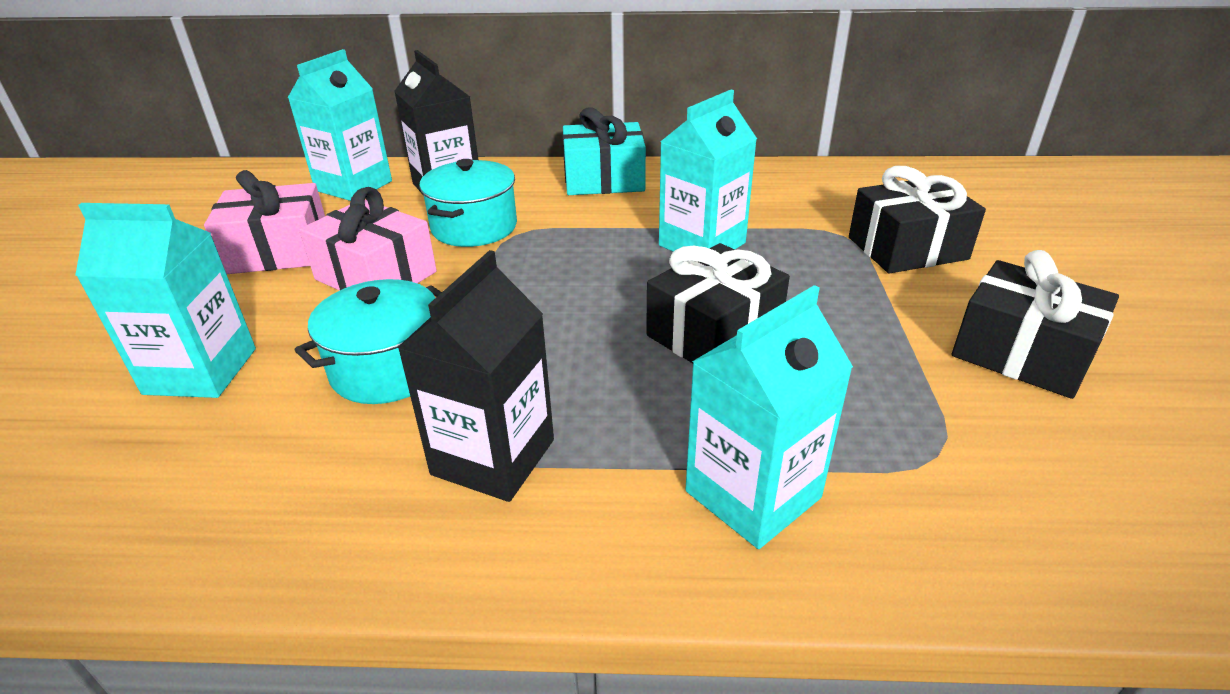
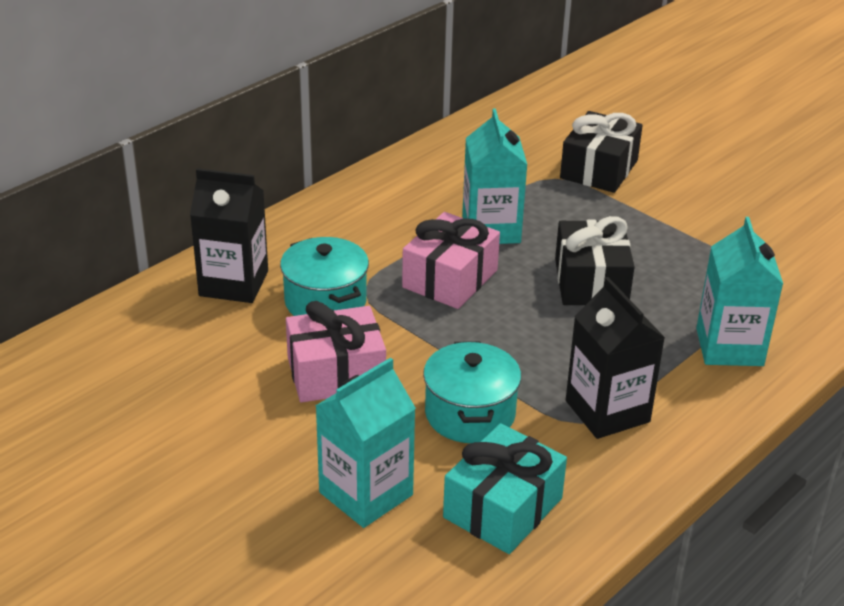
camera: 50 degrees left, 0 degrees up
(278, 251) = (223, 404): pink gift -> pink gift (450, 279)
(354, 186) = (151, 325): turquoise carton -> none
(604, 180) = (339, 213): turquoise gift -> turquoise gift (502, 508)
(1021, 353) = (729, 207): black gift -> none

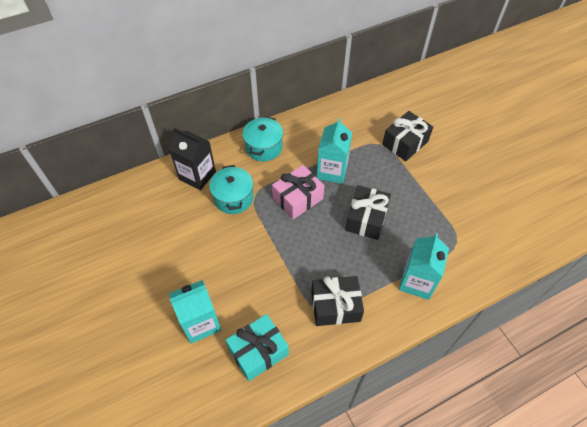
camera: 20 degrees right, 20 degrees up
(336, 373) = (219, 244): pink gift -> none
(470, 414) = (269, 288): turquoise pot -> turquoise pot (263, 147)
(607, 411) = (335, 306): black carton -> black gift

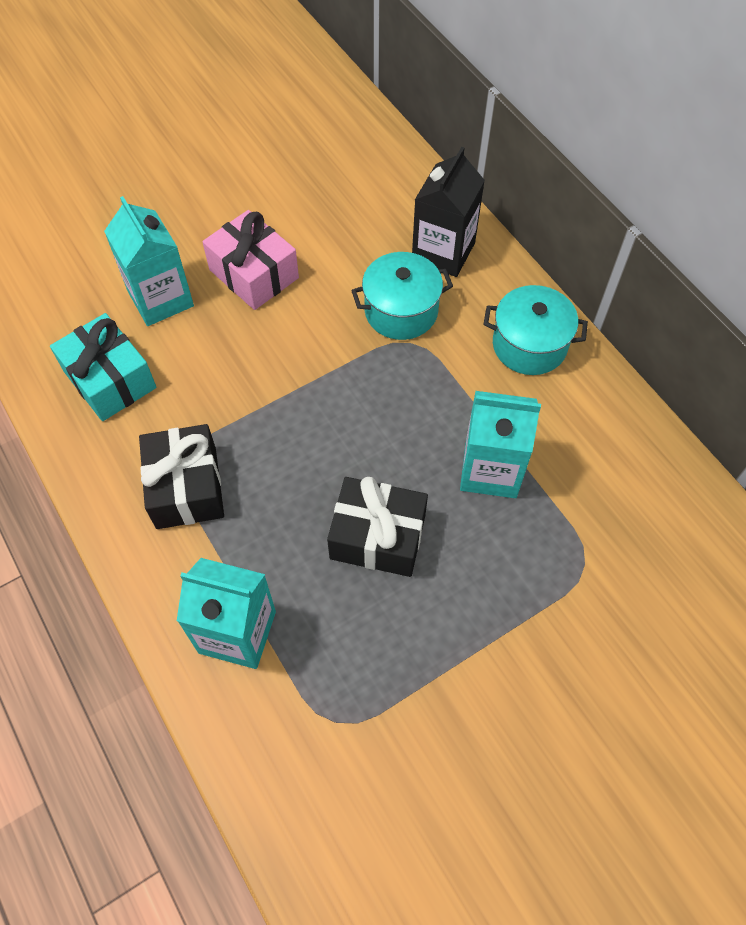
camera: 85 degrees right, 5 degrees up
(297, 198) = (412, 413): pink gift -> pink gift (254, 274)
(405, 143) = (599, 621): black gift -> none

